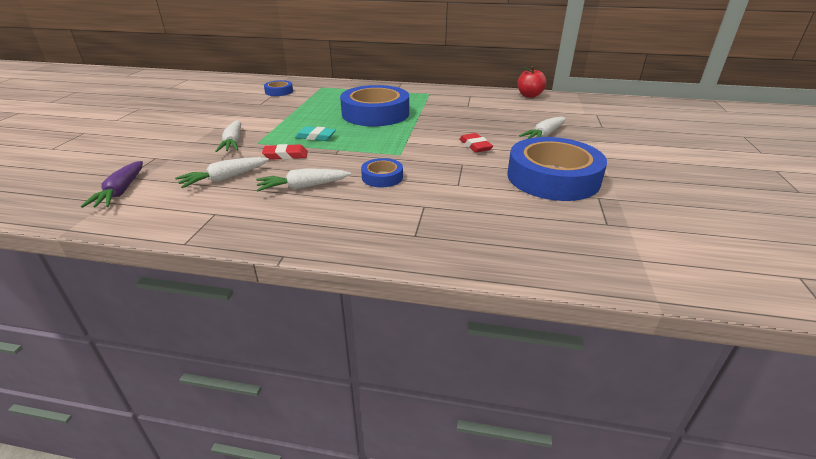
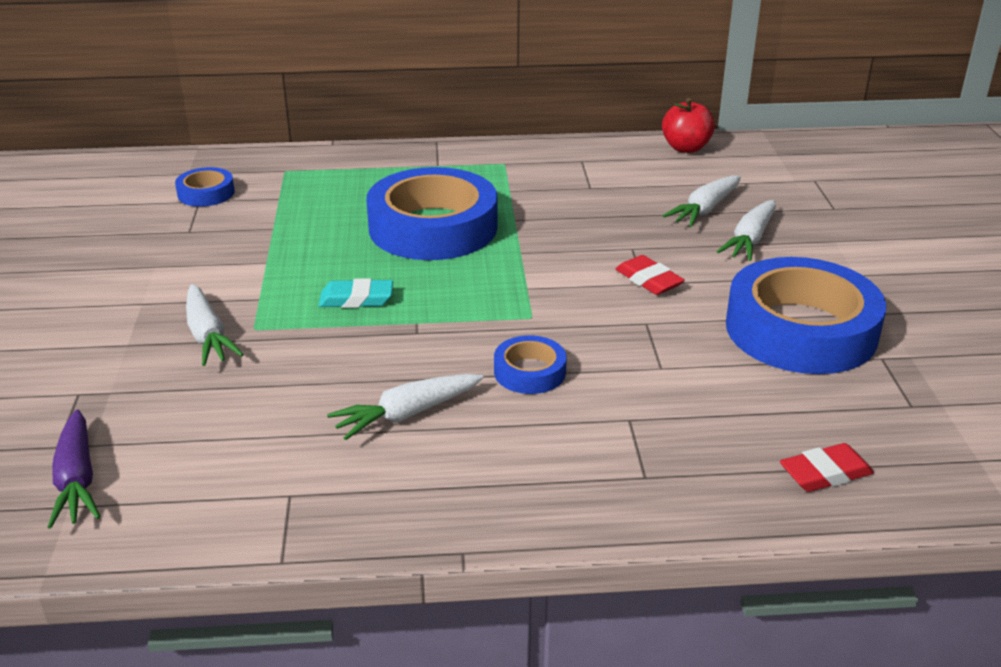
camera: 15 degrees left, 0 degrees up
(224, 178) = (253, 419): white carrot -> white carrot (704, 210)
(286, 155) = (329, 350): red eraser -> red eraser (825, 473)

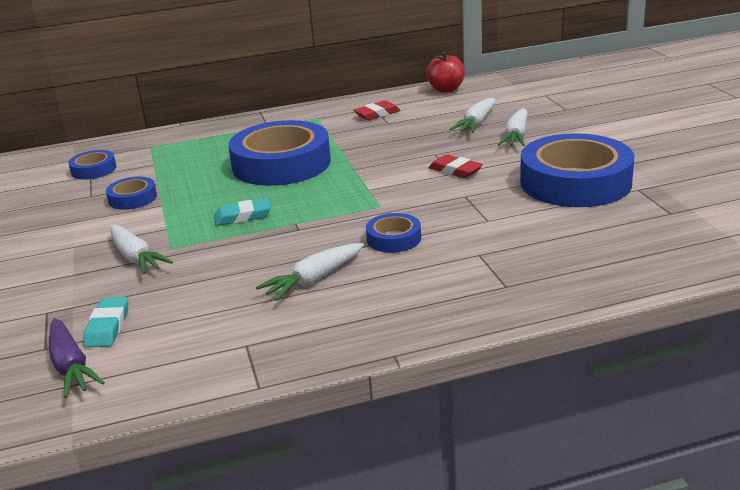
camera: 10 degrees left, 5 degrees down
(139, 431) = (108, 327): none -> turquoise eraser
(236, 245) = (132, 198): none -> blue tape
(825, 473) = (630, 261): red eraser -> red eraser (377, 114)

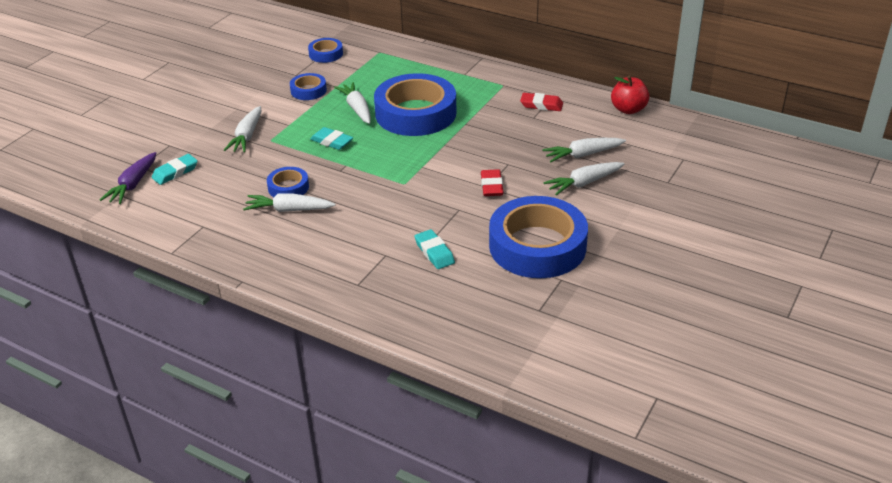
camera: 45 degrees right, 10 degrees up
(216, 186) = (357, 108): none -> white carrot
(394, 239) = (368, 212): blue tape -> blue tape (288, 187)
(514, 229) = (434, 252): none -> turquoise eraser

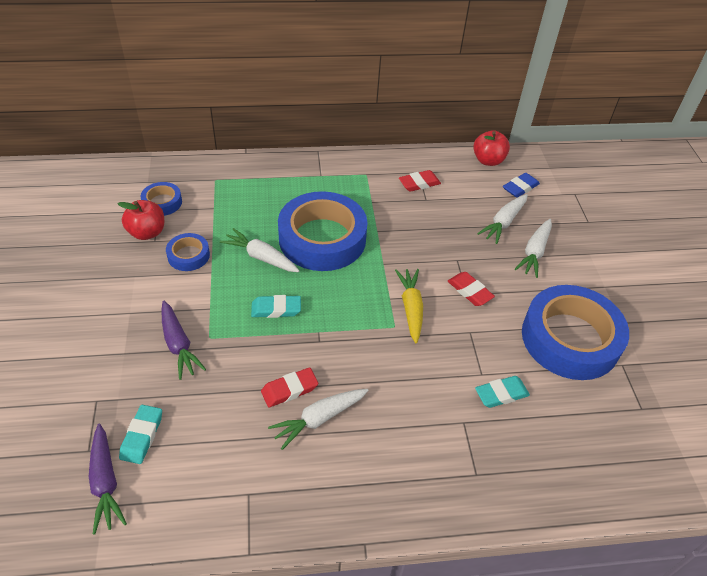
camera: 40 degrees left, 10 degrees up
(247, 136) = (178, 345): white carrot -> purple carrot
(288, 187) = (289, 390): blue tape -> red eraser
(296, 68) = (147, 232): none -> red apple
(430, 178) = (411, 308): none -> yellow carrot
(434, 252) = (501, 394): turquoise eraser -> turquoise eraser turned 45 degrees counterclockwise
(633, 137) = (520, 188): none -> blue eraser

